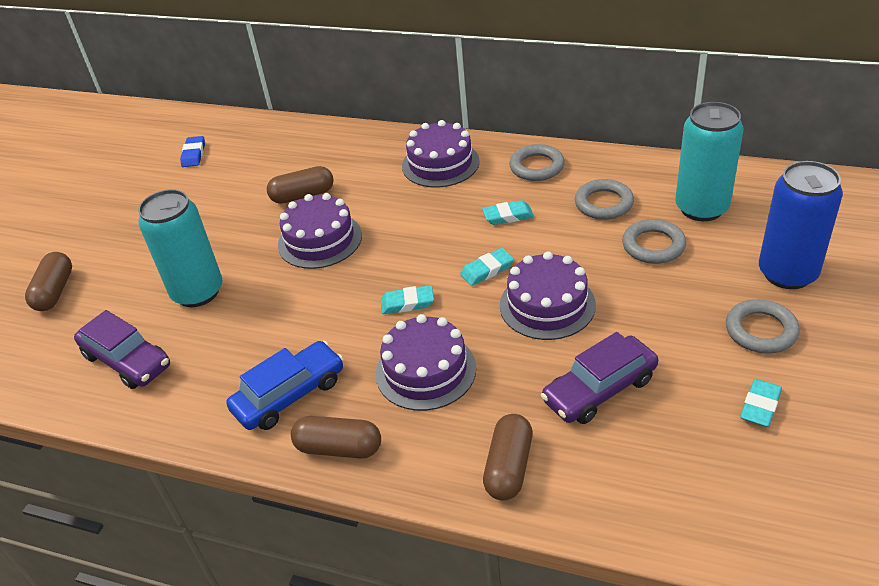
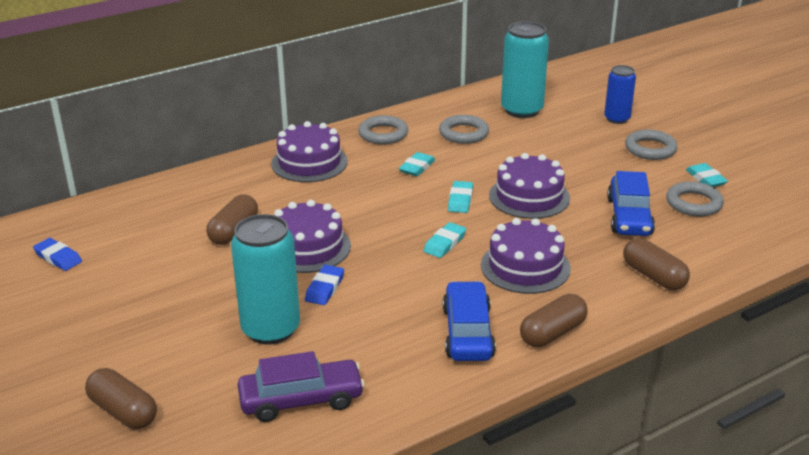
camera: 55 degrees left, 10 degrees down
(274, 283) = (325, 288): none -> blue eraser
(599, 389) = (629, 216): purple car -> blue car
(653, 245) = (530, 140): grey ring -> grey ring (694, 203)
(787, 273) = (617, 119): blue can -> blue can, size x0.61

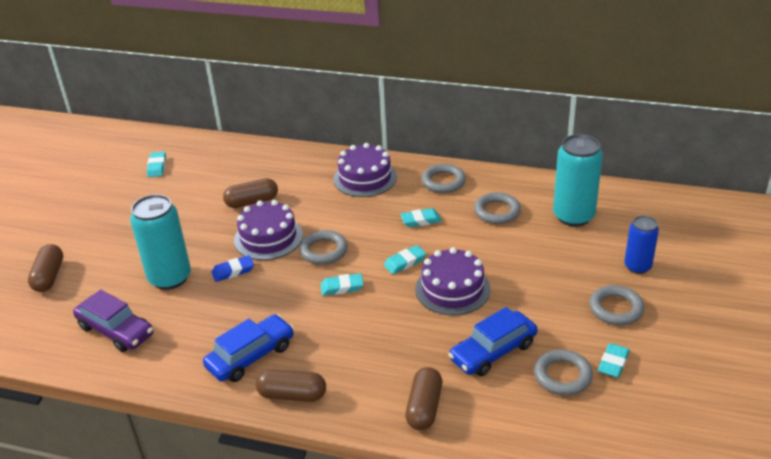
camera: 50 degrees right, 5 degrees up
(58, 258) = (157, 167): blue eraser -> turquoise eraser
(378, 229) = (323, 251): none -> grey ring
(525, 266) = (358, 338): purple cake -> none

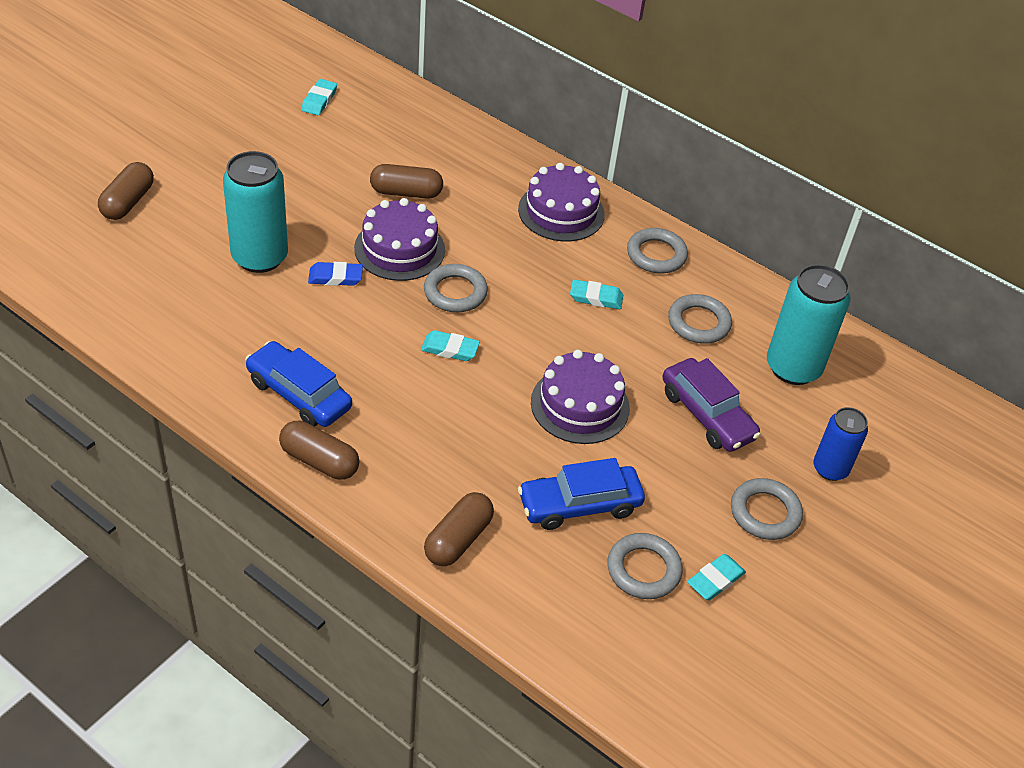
camera: 15 degrees right, 10 degrees up
(116, 330) = (168, 301): purple car -> purple car (707, 415)
(251, 356) = (299, 394): blue car -> blue car turned 120 degrees counterclockwise
(405, 262) = (543, 346): turquoise eraser -> none

